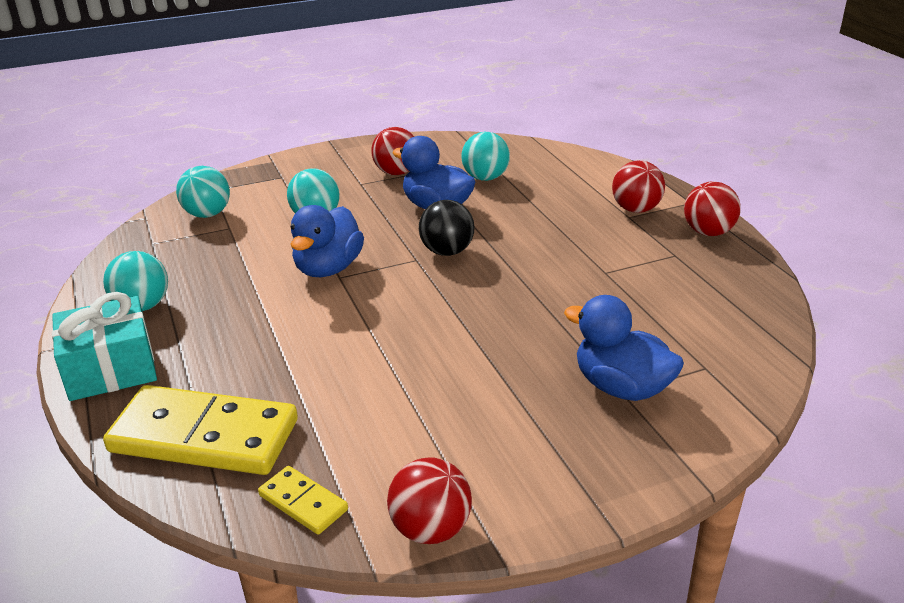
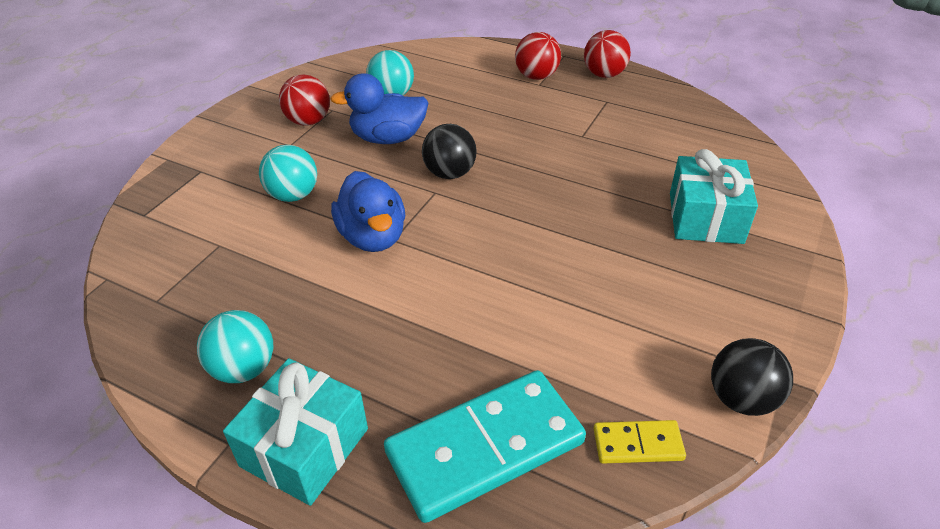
camera: 40 degrees left, 10 degrees up
(204, 436) = (485, 448): yellow domino -> turquoise domino
(207, 214) = (175, 242): turquoise ball -> none
(430, 529) = (741, 399): red ball -> black ball
(621, 387) = (705, 218): blue duck -> turquoise gift

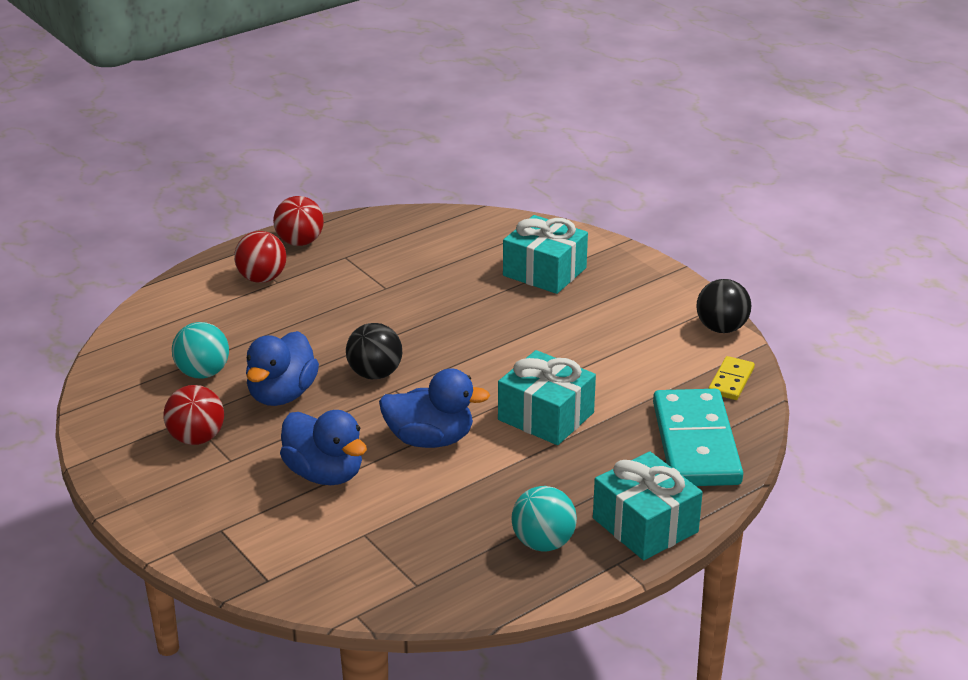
camera: 65 degrees left, 10 degrees down
(293, 195) = (324, 474): turquoise ball -> blue duck
(456, 301) = (546, 416): none -> turquoise gift

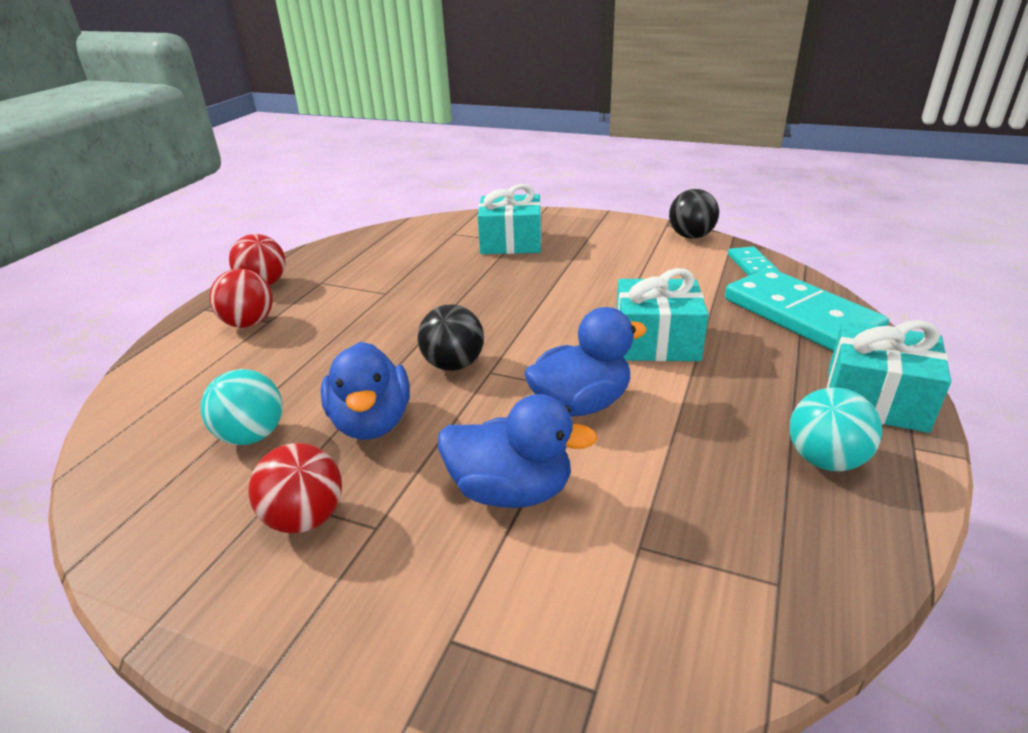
camera: 30 degrees left, 0 degrees up
(731, 381) = (751, 265): yellow domino -> turquoise domino

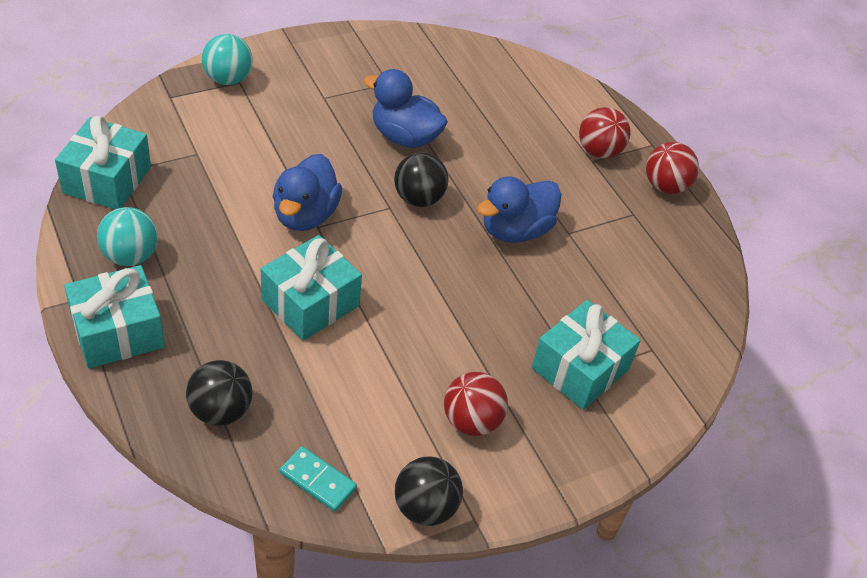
camera: 125 degrees right, 15 degrees up
(252, 436) = (451, 97): turquoise ball -> turquoise ball (228, 79)
(305, 518) = (359, 83): red ball -> red ball (471, 421)
(511, 491) = (284, 144): blue duck -> blue duck (515, 230)
(800, 315) = (220, 411): turquoise domino -> black ball
(811, 580) = (107, 180): none -> turquoise gift

